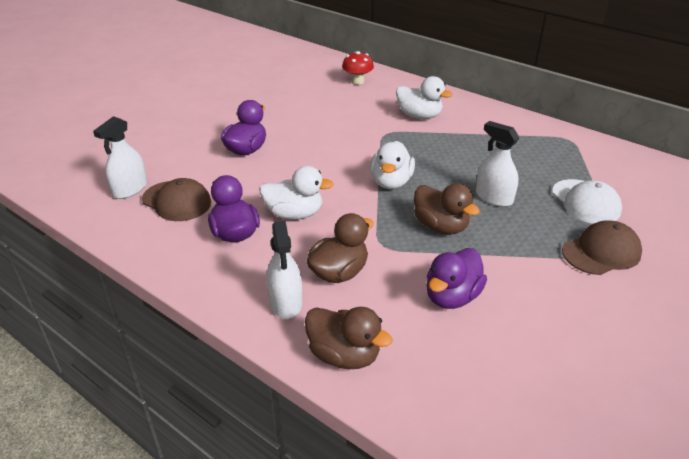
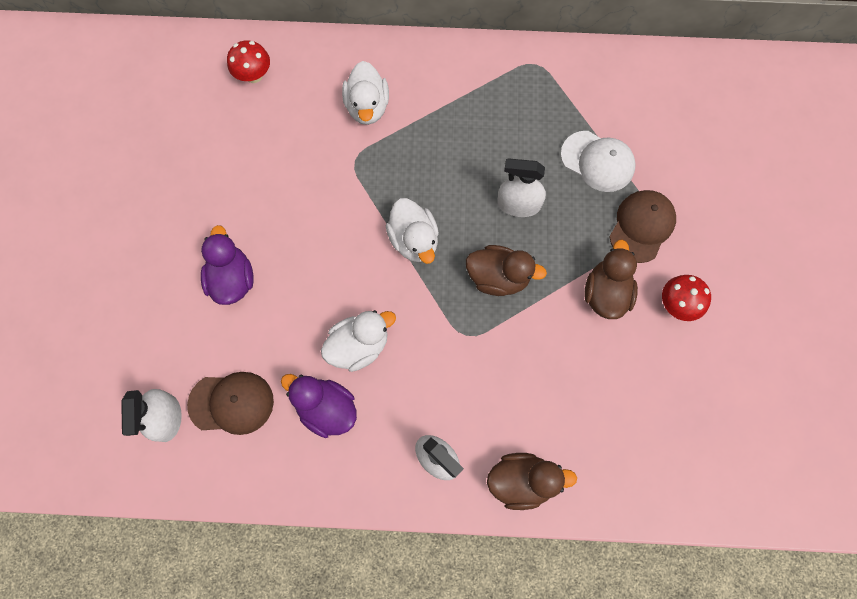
camera: 35 degrees left, 35 degrees up
(339, 273) = (454, 395): brown duck -> brown duck (605, 293)
(419, 116) = (367, 107): white duck -> white duck turned 90 degrees clockwise
(452, 297) = (560, 361): purple duck -> none
(603, 314) = (677, 304): none -> red mushroom

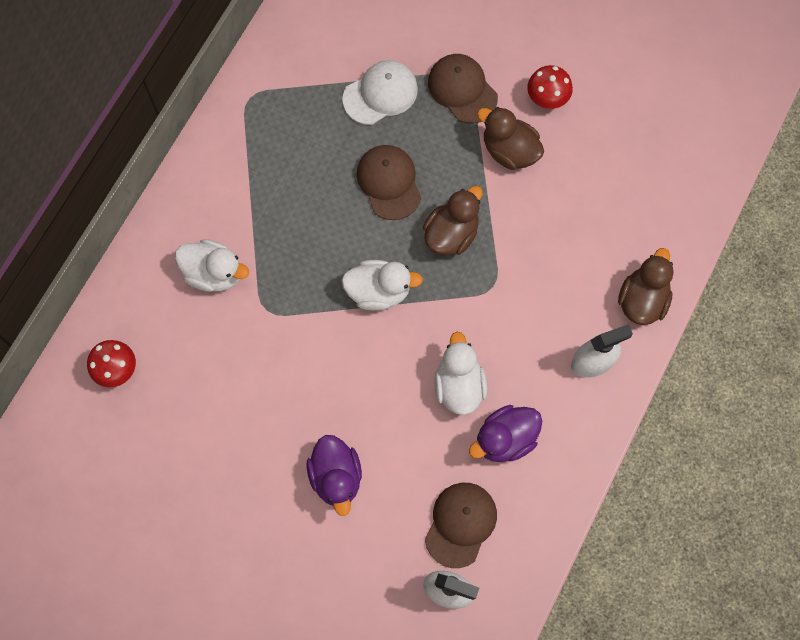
camera: 65 degrees left, 0 degrees up
(232, 279) = (336, 477): purple duck -> purple duck turned 120 degrees counterclockwise
(518, 204) = (389, 182): white spray bottle -> brown cap

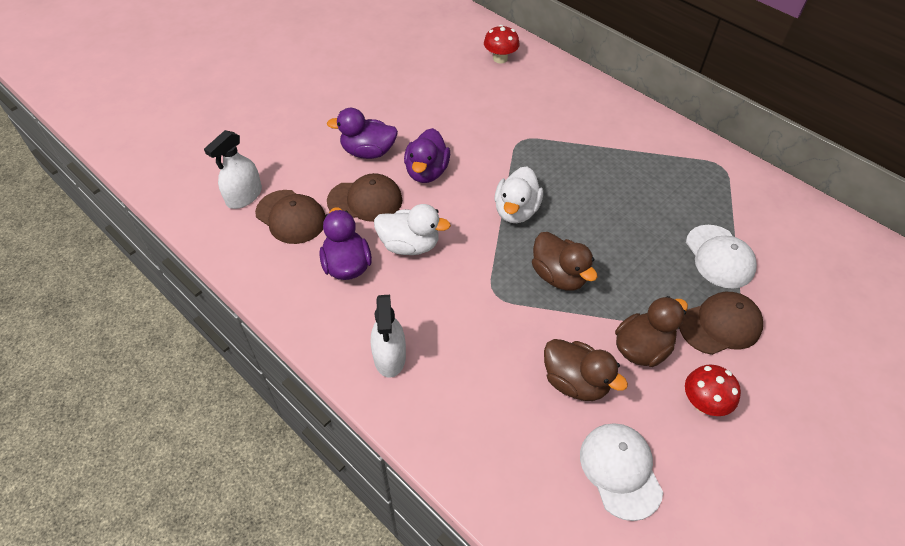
camera: 105 degrees right, 20 degrees down
(214, 273) = (561, 117): white duck -> none
(349, 400) = (426, 172): none -> purple duck
(389, 182) = (622, 241): brown cap -> brown cap (365, 200)
(629, 154) = (620, 470): none -> white cap
(642, 300) = (439, 425): brown duck -> brown duck (575, 382)

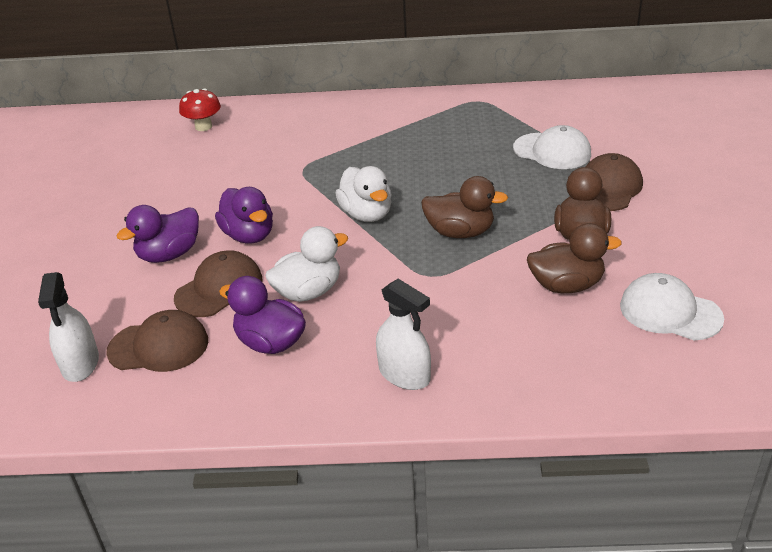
camera: 40 degrees left, 15 degrees down
(703, 403) = (661, 237): red mushroom -> none

